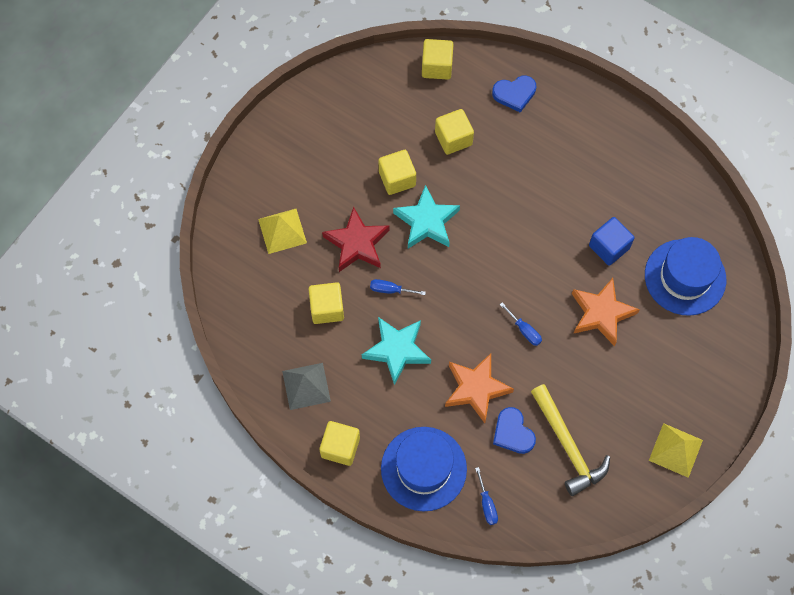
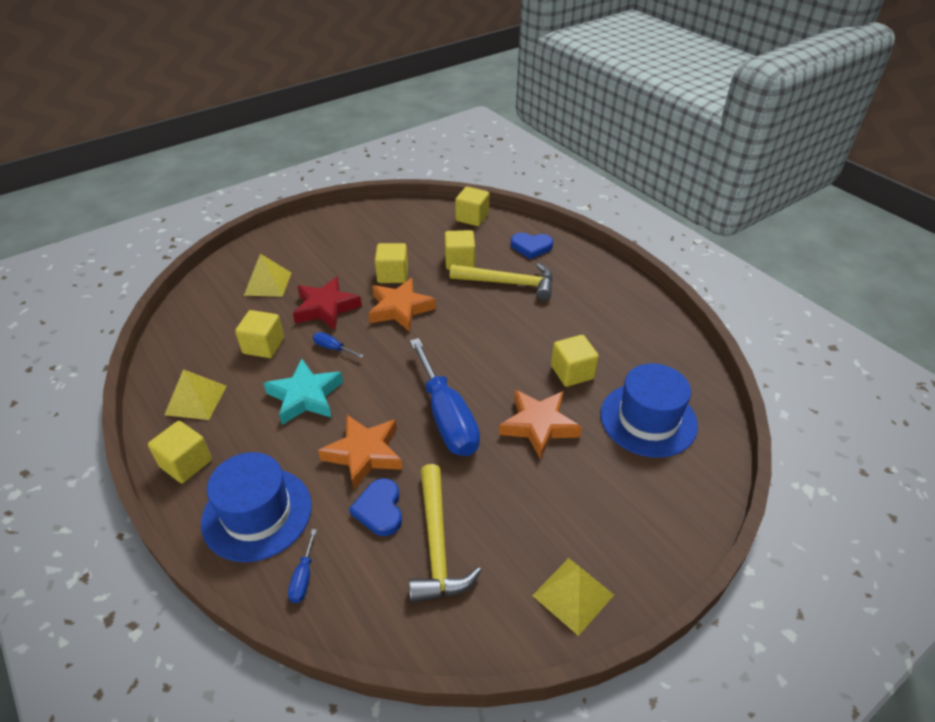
camera: 20 degrees right, 25 degrees down
(306, 386) = (196, 400): grey pyramid -> yellow pyramid
(427, 221) = (400, 309): turquoise star -> orange star
(513, 154) = (508, 283): none -> yellow hammer
(524, 330) = (447, 417): blue screwdriver -> blue screwdriver, size x2.47
(609, 247) = (572, 372): blue cube -> yellow cube

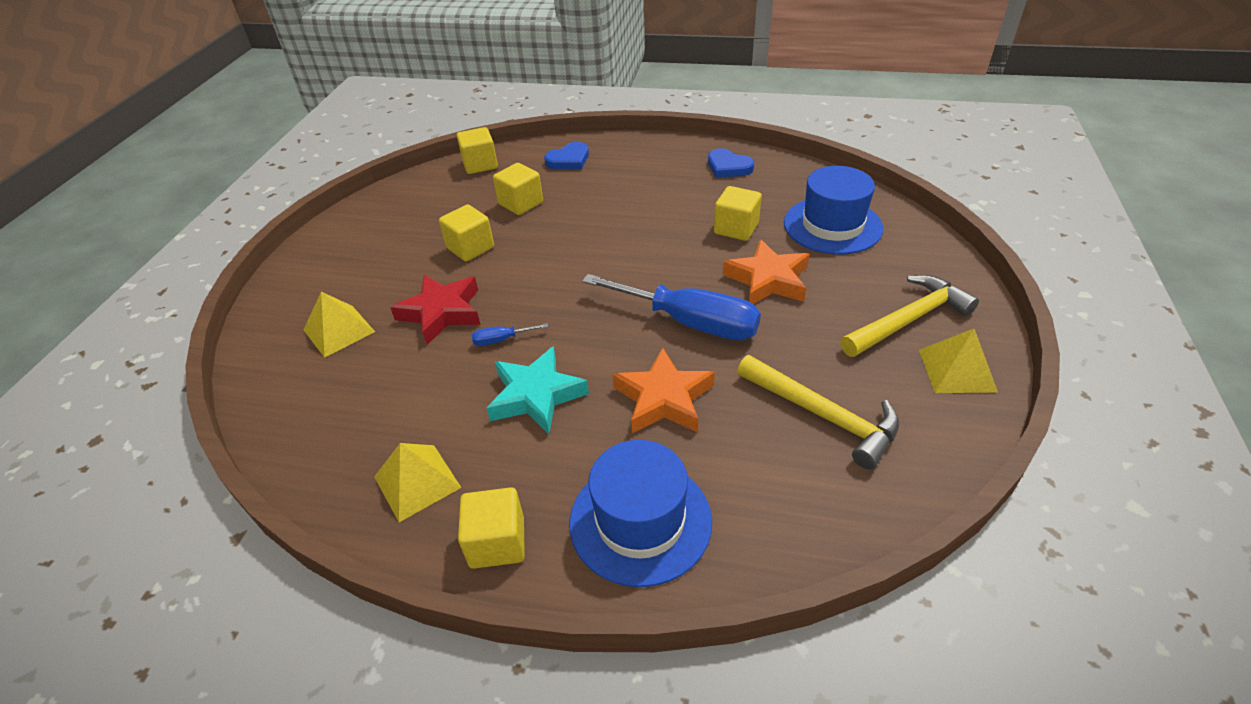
camera: 40 degrees left, 0 degrees up
(263, 346) = (422, 385): yellow cube -> none
(303, 577) = (761, 531): blue screwdriver -> none
(379, 509) = (742, 428): blue heart -> blue heart (728, 167)
(400, 309) = (520, 269): orange star -> none
(508, 283) = (590, 196): yellow hammer -> yellow hammer (908, 320)

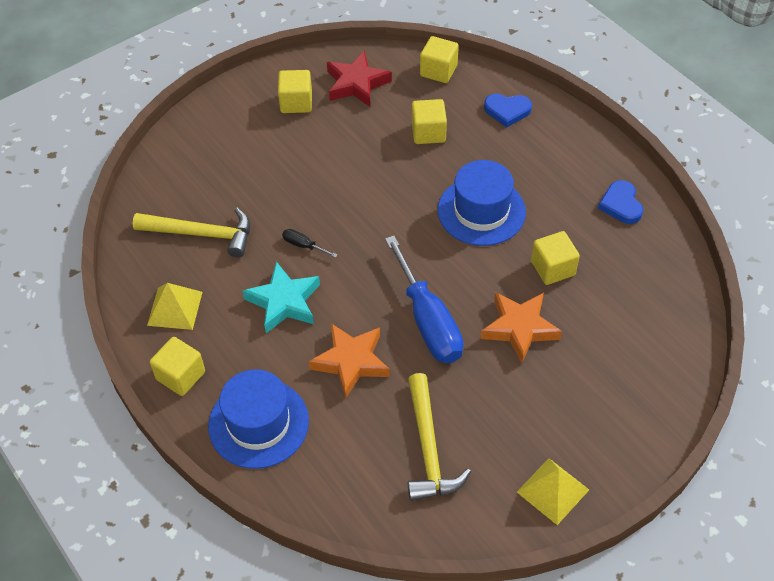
camera: 40 degrees right, 10 degrees up
(338, 330) = (221, 167): yellow pyramid -> none
(442, 312) = (289, 196): red star -> red star (357, 84)
(470, 248) = (356, 152): yellow cube -> yellow cube (296, 102)
(501, 340) = (303, 245): blue screwdriver -> black screwdriver
(832, 225) = (628, 319): blue hat -> blue hat (481, 211)
(908, 320) = (573, 433): yellow hammer -> yellow hammer (201, 234)

